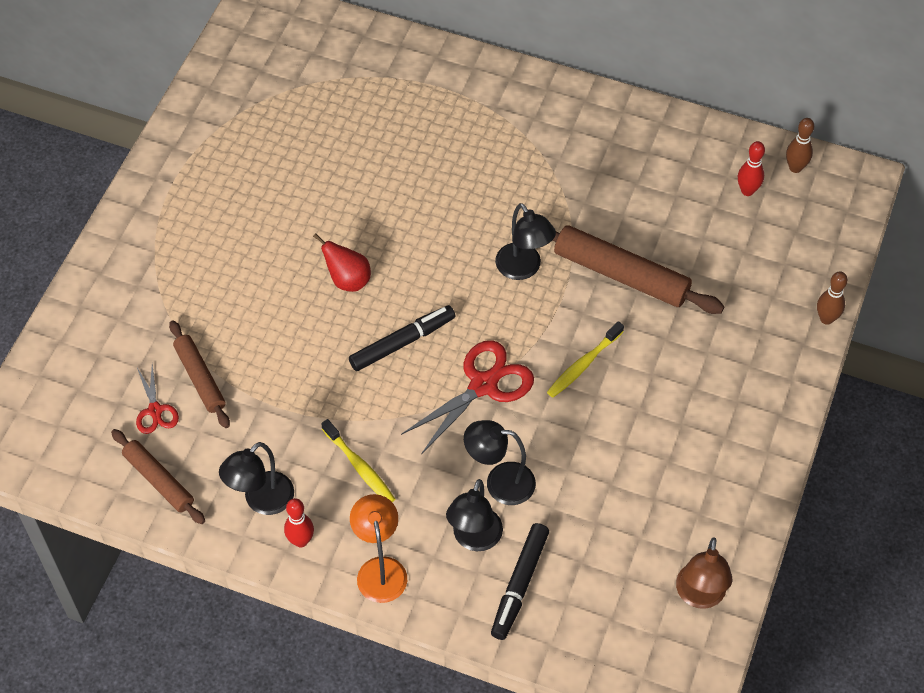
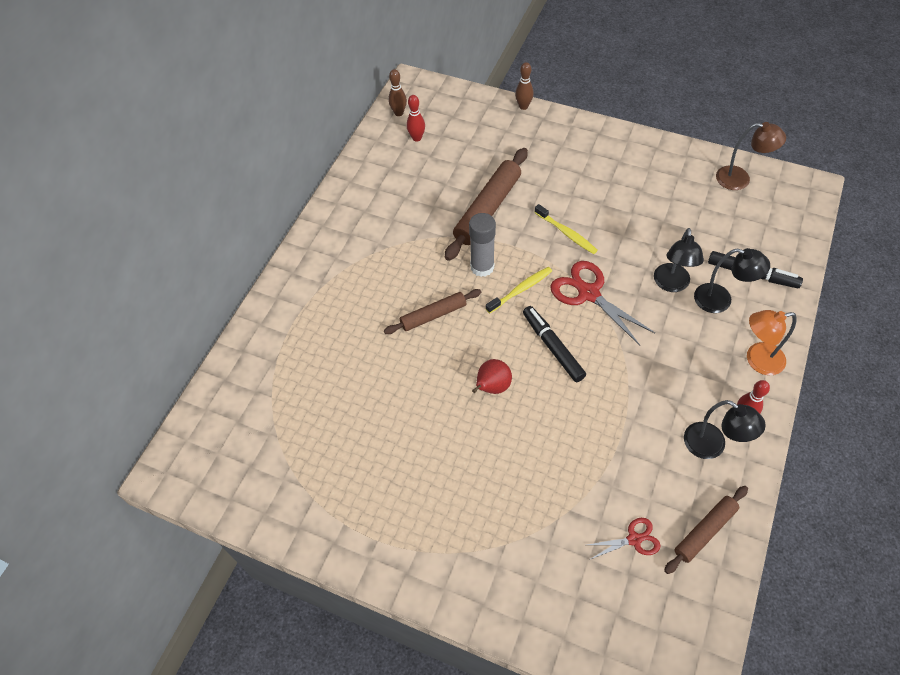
camera: 85 degrees left, 0 degrees up
(200, 378) = (597, 502): brown rolling pin -> brown rolling pin (433, 315)
(360, 467) = (670, 375): yellow toothbrush -> yellow toothbrush (520, 290)
(523, 269) = (482, 267): black lamp -> grey glue stick

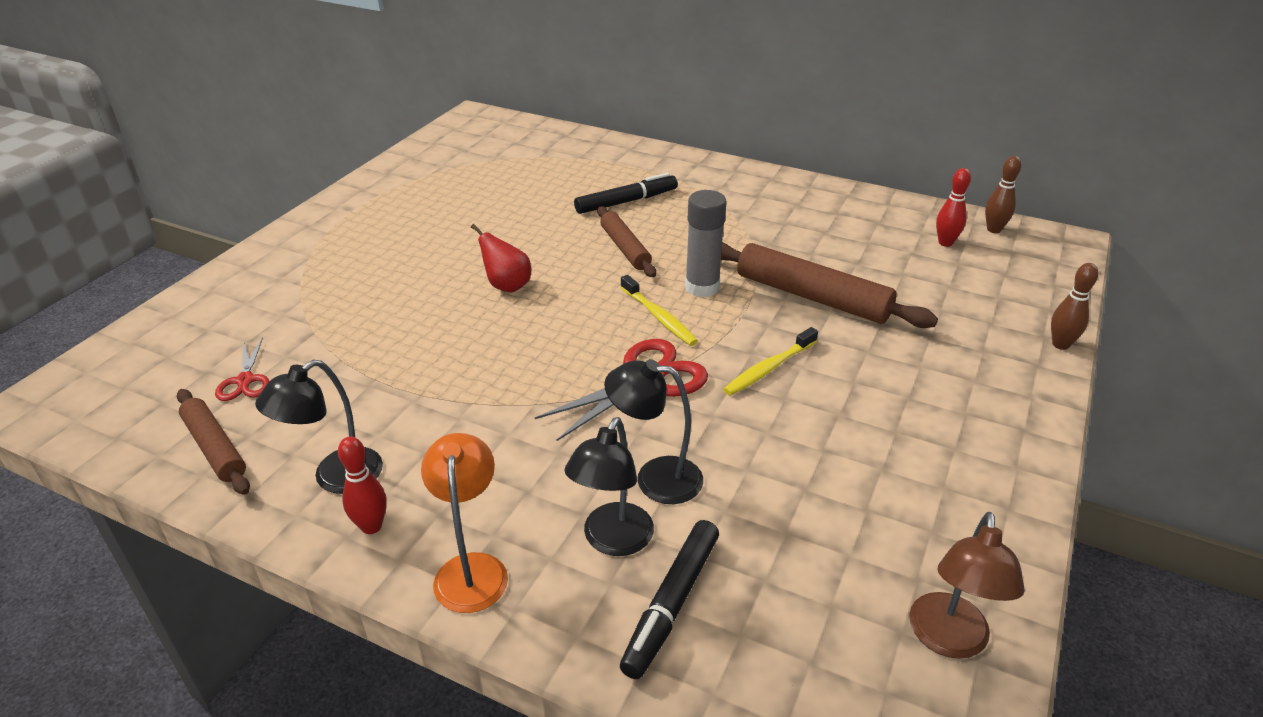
camera: 90 degrees right, 20 degrees down
(552, 347) = (555, 338): black marker -> black marker (626, 202)

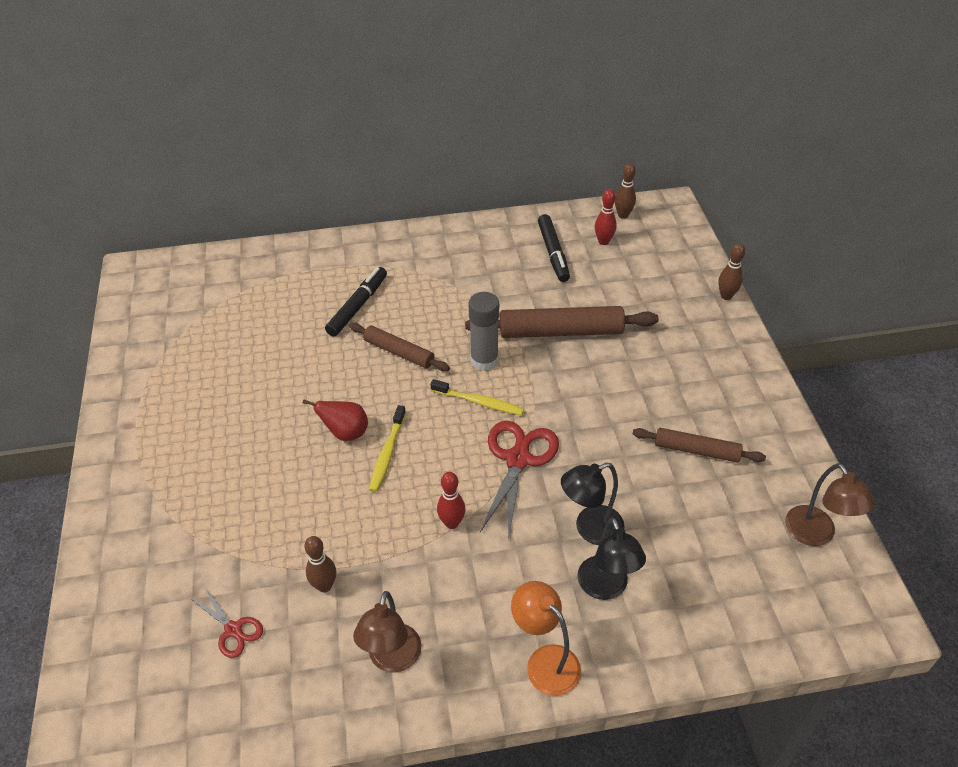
camera: 35 degrees left, 10 degrees up
(215, 448) = (276, 695): brown rolling pin -> brown rolling pin (696, 450)
(336, 478) = (392, 659): black lamp -> brown lamp
(352, 388) = (324, 585): none -> brown bowling pin
(371, 526) = (454, 676): red bowling pin -> red bowling pin (452, 523)
(671, 604) = (673, 606): black marker -> black marker (553, 253)
(769, 368) = (584, 406): yellow toothbrush -> yellow toothbrush (387, 453)

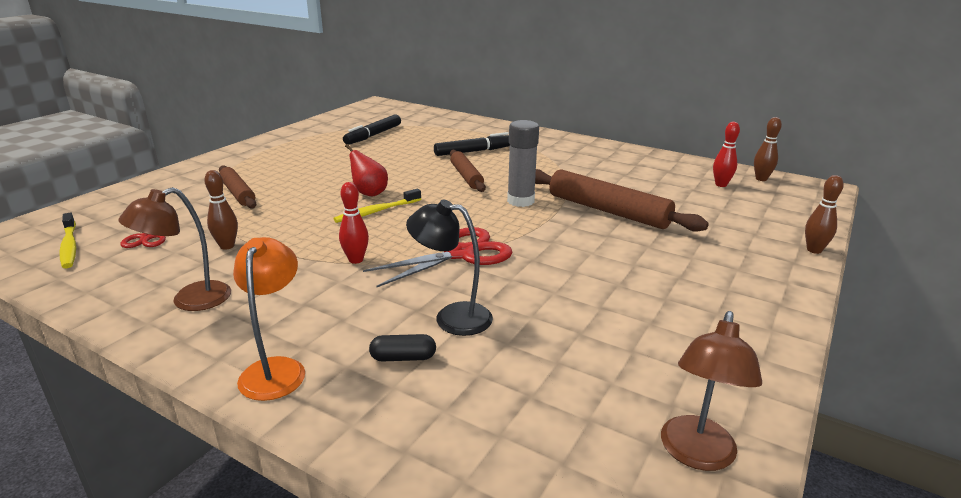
camera: 40 degrees right, 20 degrees down
(479, 402) = (482, 216): yellow toothbrush -> yellow toothbrush (69, 246)
(553, 253) = (664, 176): black marker -> black marker (373, 135)
(606, 588) = (403, 357): black lamp -> black capsule
(696, 450) = (635, 322): brown rolling pin -> brown rolling pin (238, 193)

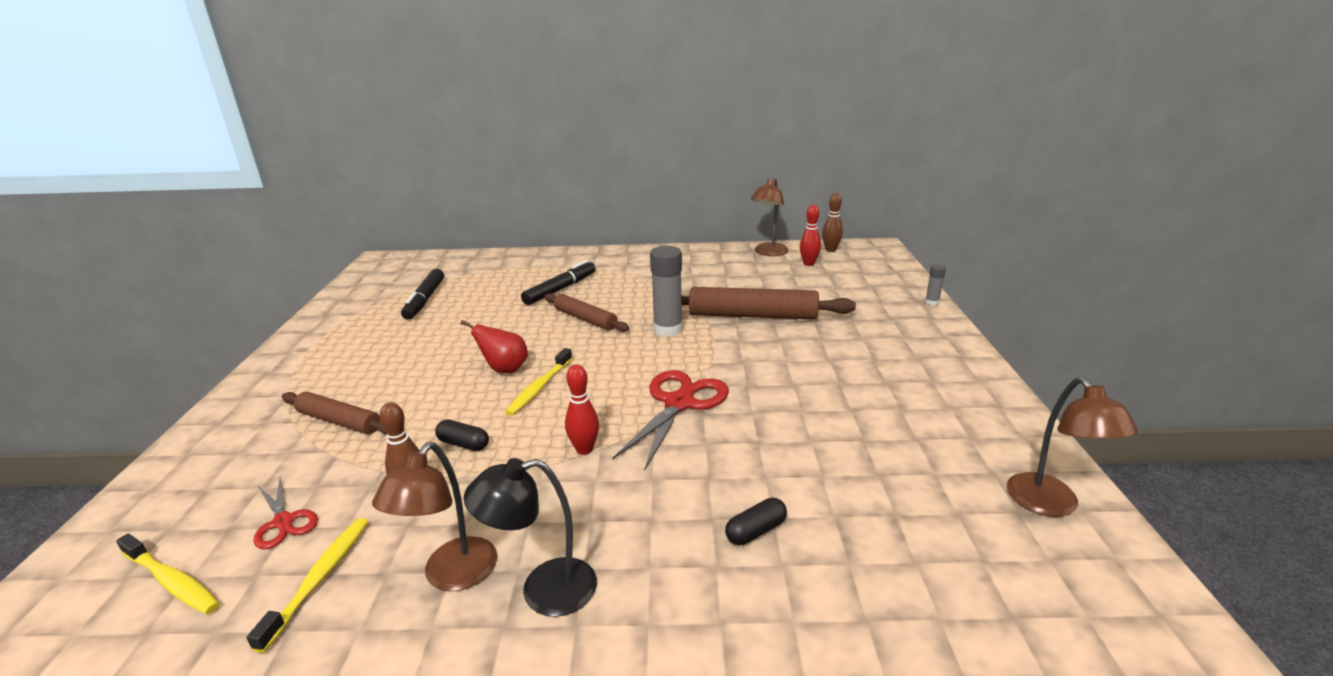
camera: 30 degrees left, 0 degrees up
(128, 273) = (319, 578): none -> yellow toothbrush
(276, 369) = (652, 604): orange lamp -> none
(287, 230) = (463, 444): none -> black capsule
(452, 317) = (748, 470): black lamp -> black lamp (543, 590)
(691, 166) = (768, 253): none -> brown lamp
(814, 250) = (932, 302): brown bowling pin -> grey glue stick

